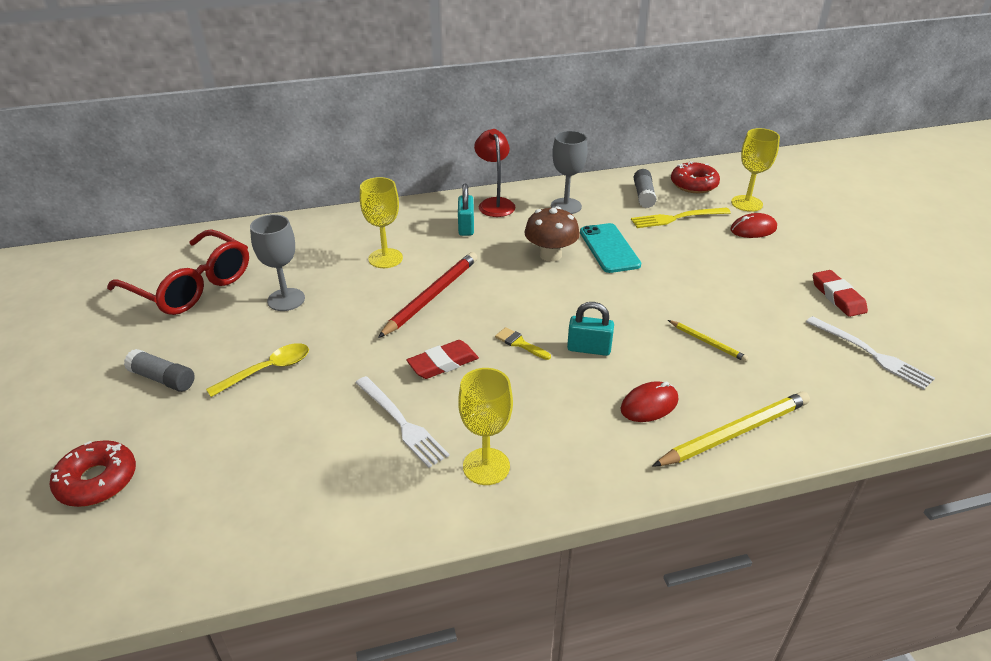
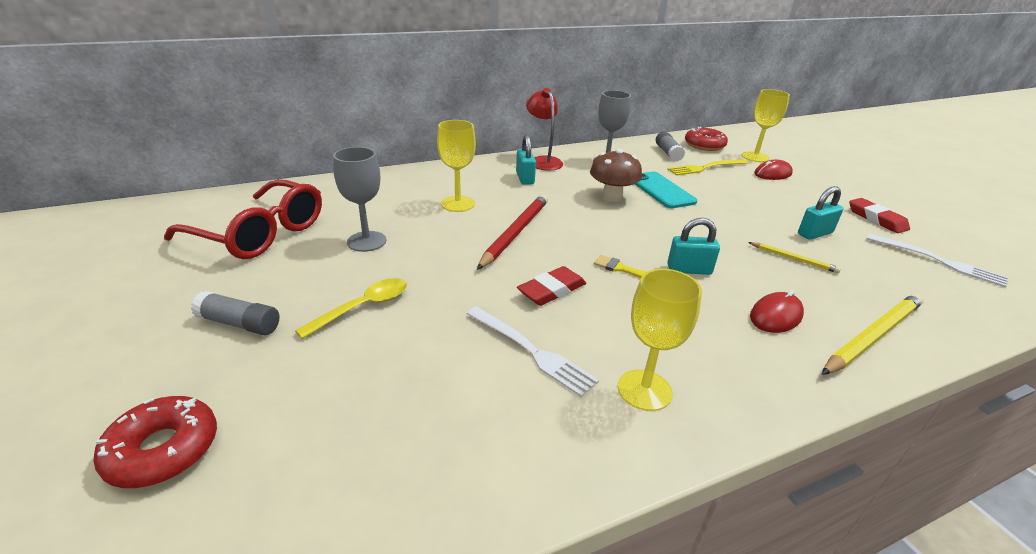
camera: 10 degrees left, 5 degrees down
(751, 312) = (815, 233): none -> turquoise padlock

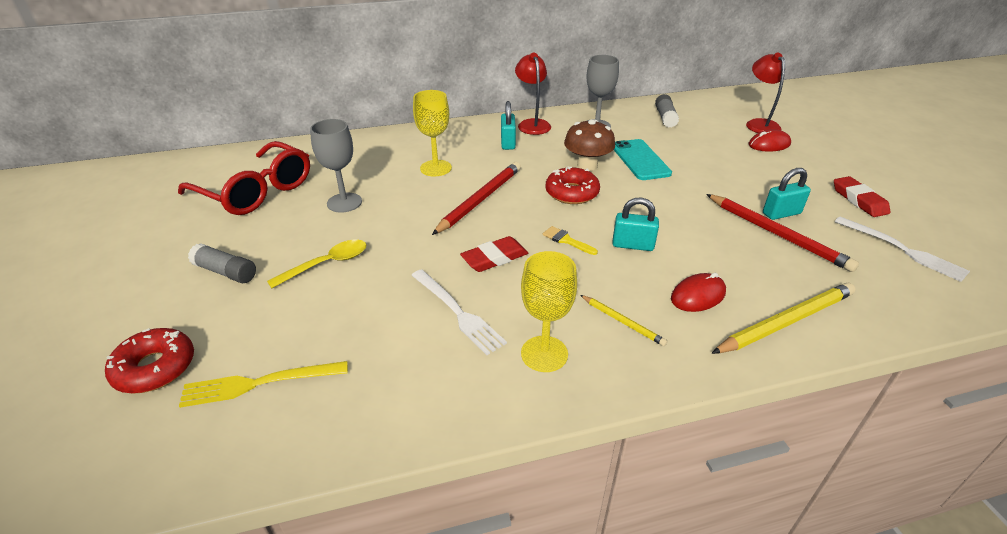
camera: 10 degrees right, 5 degrees up
(704, 145) = (709, 109): red donut -> red donut (572, 193)
(705, 168) = (698, 135): yellow fork -> yellow fork (259, 383)
(755, 157) = (759, 124): yellow goblet -> red lamp
(793, 259) = (744, 239): yellow pencil -> yellow pencil (622, 322)
(820, 252) = (776, 234): none -> red pencil

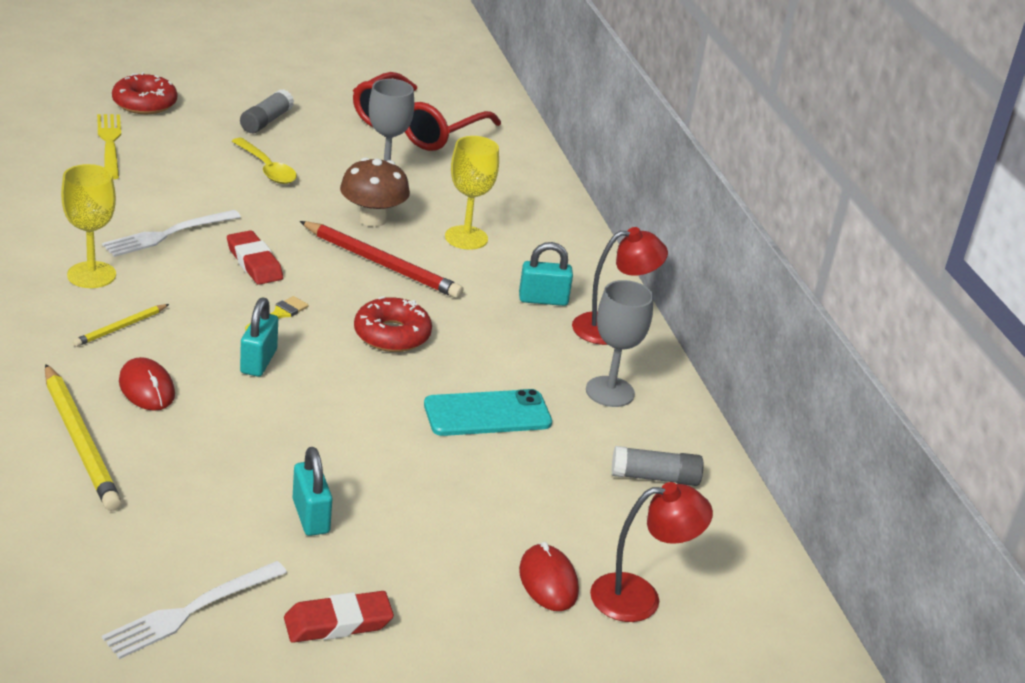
camera: 85 degrees right, 5 degrees down
(587, 165) = (470, 360): brown mushroom -> brown mushroom (372, 219)
(776, 234) = (258, 493): red pencil -> none

